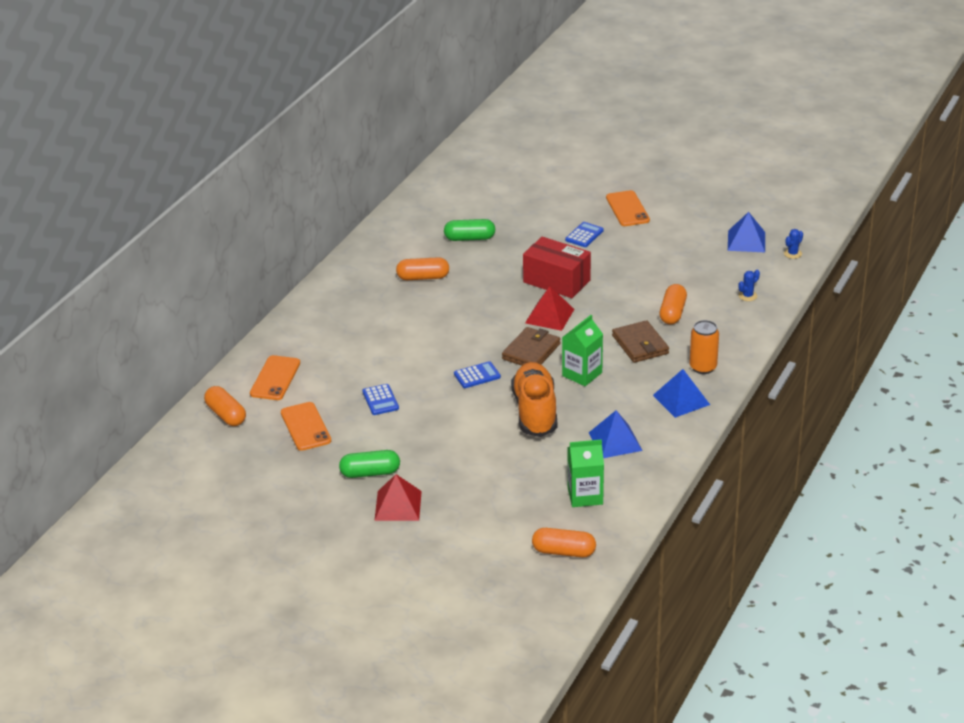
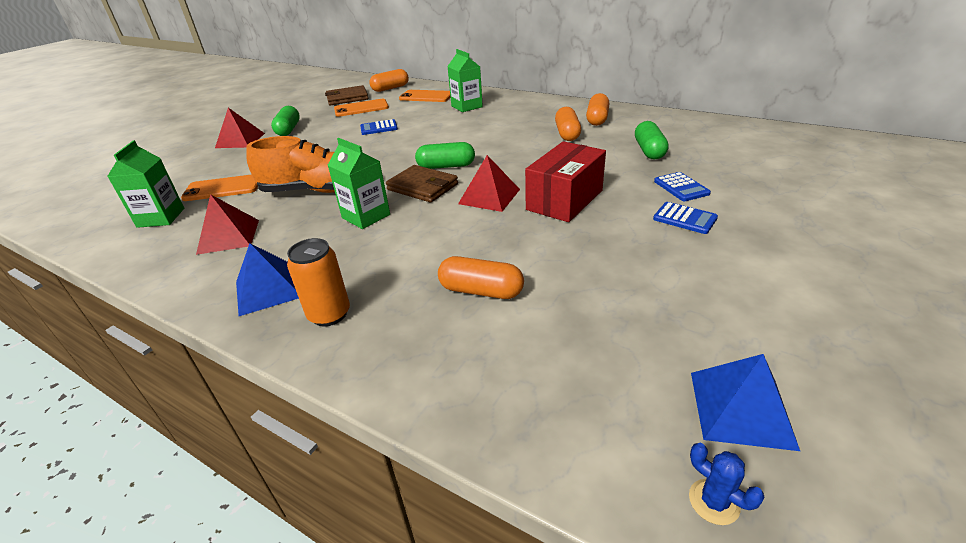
camera: 95 degrees right, 0 degrees up
(324, 343) = (466, 106): none -> green carton
(477, 375) = (393, 162): blue calculator -> blue calculator (681, 187)
(490, 343) = (446, 166): none -> green capsule
(564, 552) = (98, 207): orange capsule -> orange capsule (597, 119)
(615, 441) = (228, 236): blue pyramid -> red pyramid
(627, 209) = (784, 256): orange phone -> orange phone (223, 188)
(640, 345) = (409, 258): brown wallet -> brown wallet (347, 98)
(747, 296) = (524, 389): blue cactus -> none

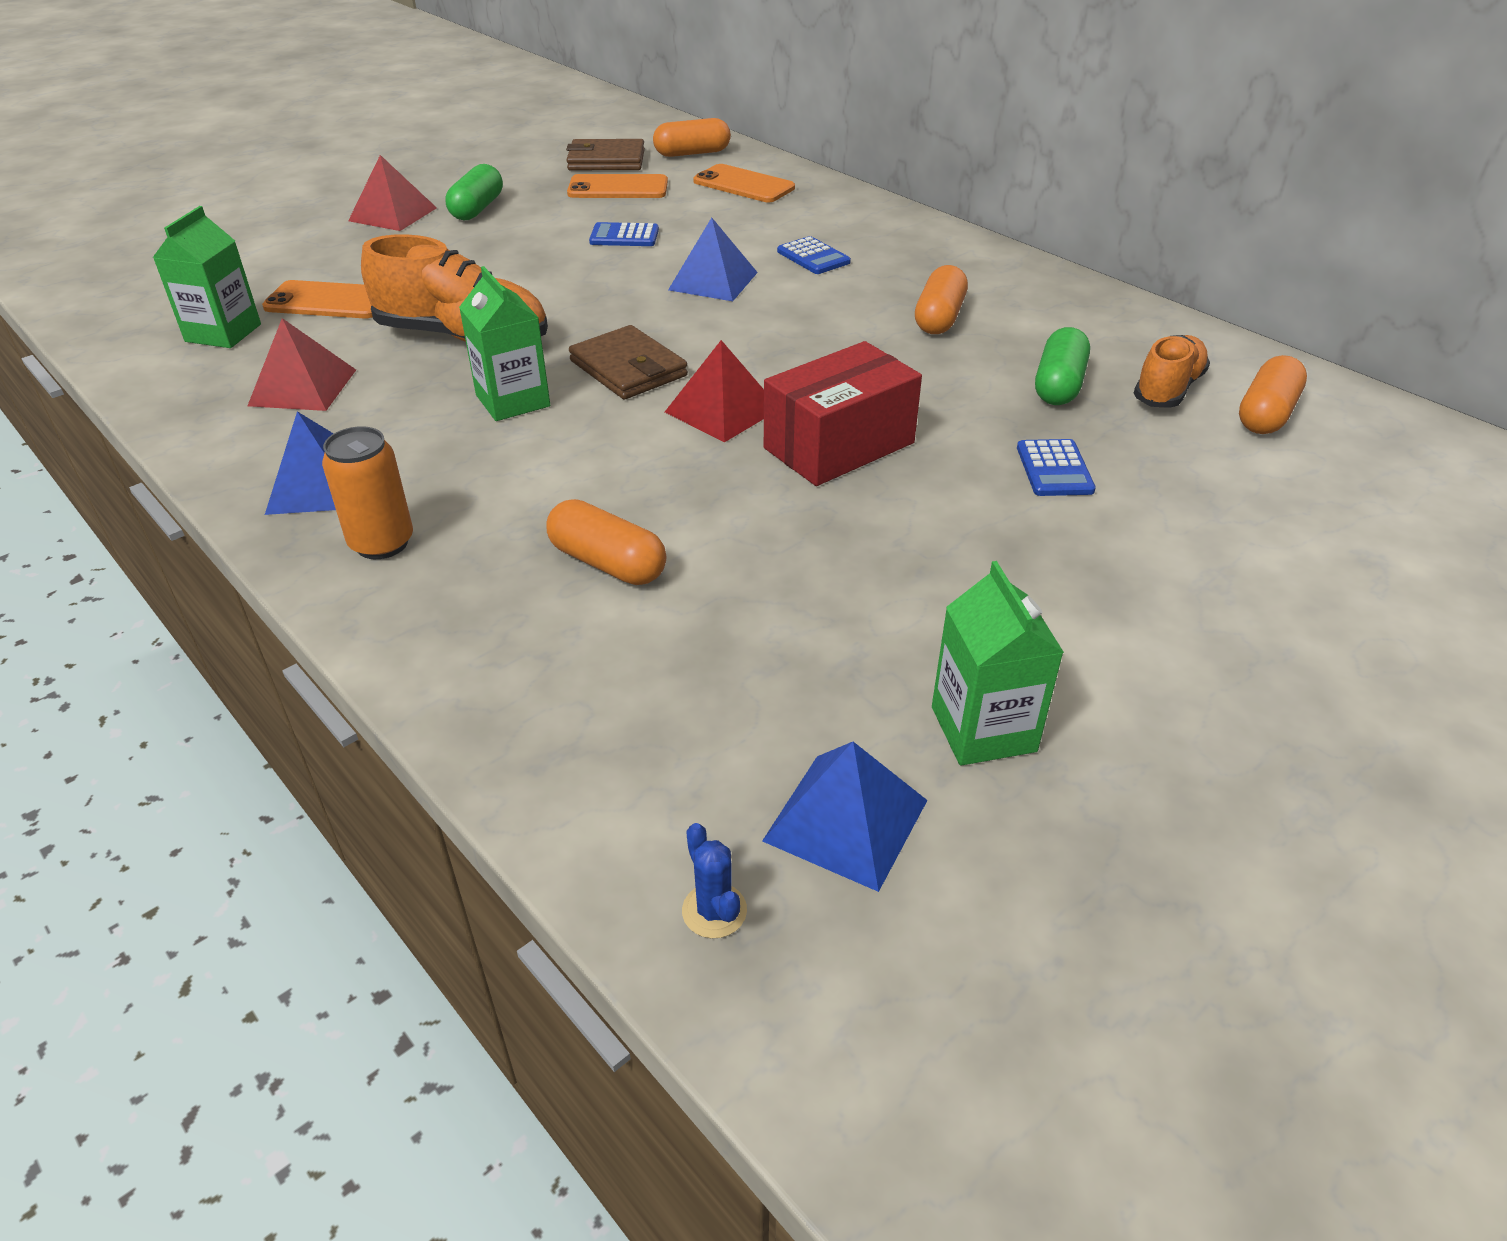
camera: 15 degrees right, 5 degrees up
(440, 139) = (713, 281): none -> blue pyramid
(446, 166) = (689, 338): green capsule -> none
(466, 106) = (801, 222): green carton -> green carton (983, 729)
(597, 119) = (1017, 298): orange capsule -> orange capsule (1266, 414)
(684, 218) = (1011, 526): blue calculator -> blue calculator (813, 257)
(700, 142) = (1167, 389): none -> orange shoe

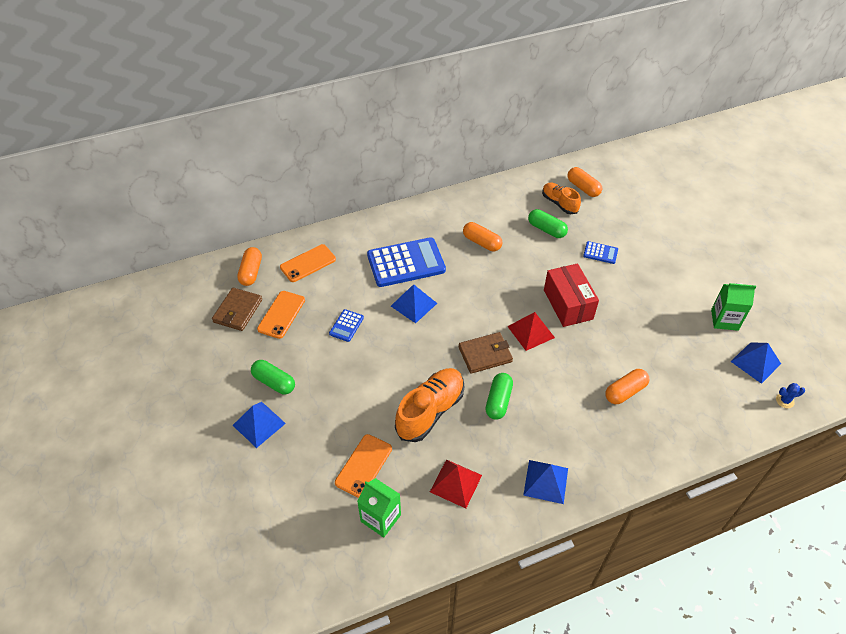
camera: 70 degrees left, 10 degrees up
(382, 543) = (595, 462): orange can -> none
(393, 214) = (259, 424): red pyramid -> blue pyramid
(513, 401) = (498, 401): green carton -> green capsule
(813, 257) = (406, 263): blue calculator -> blue calculator, size x2.19

